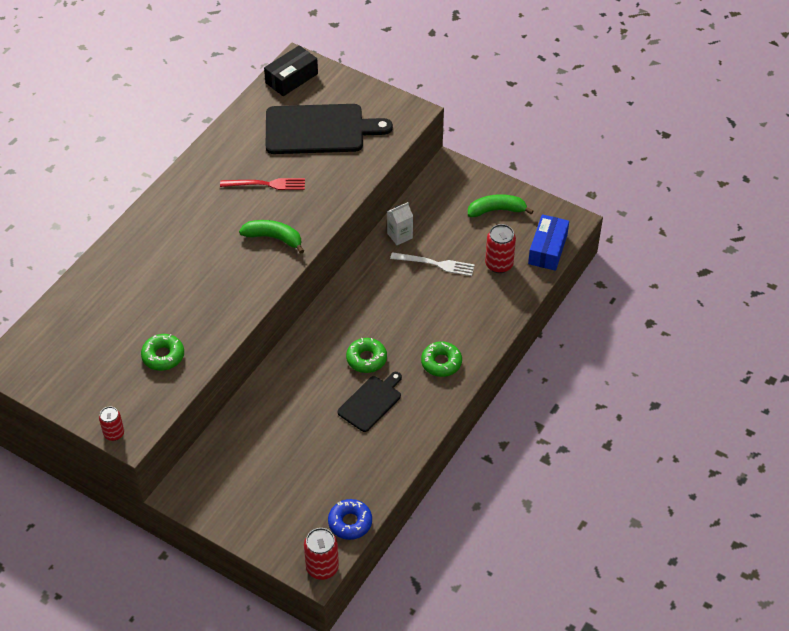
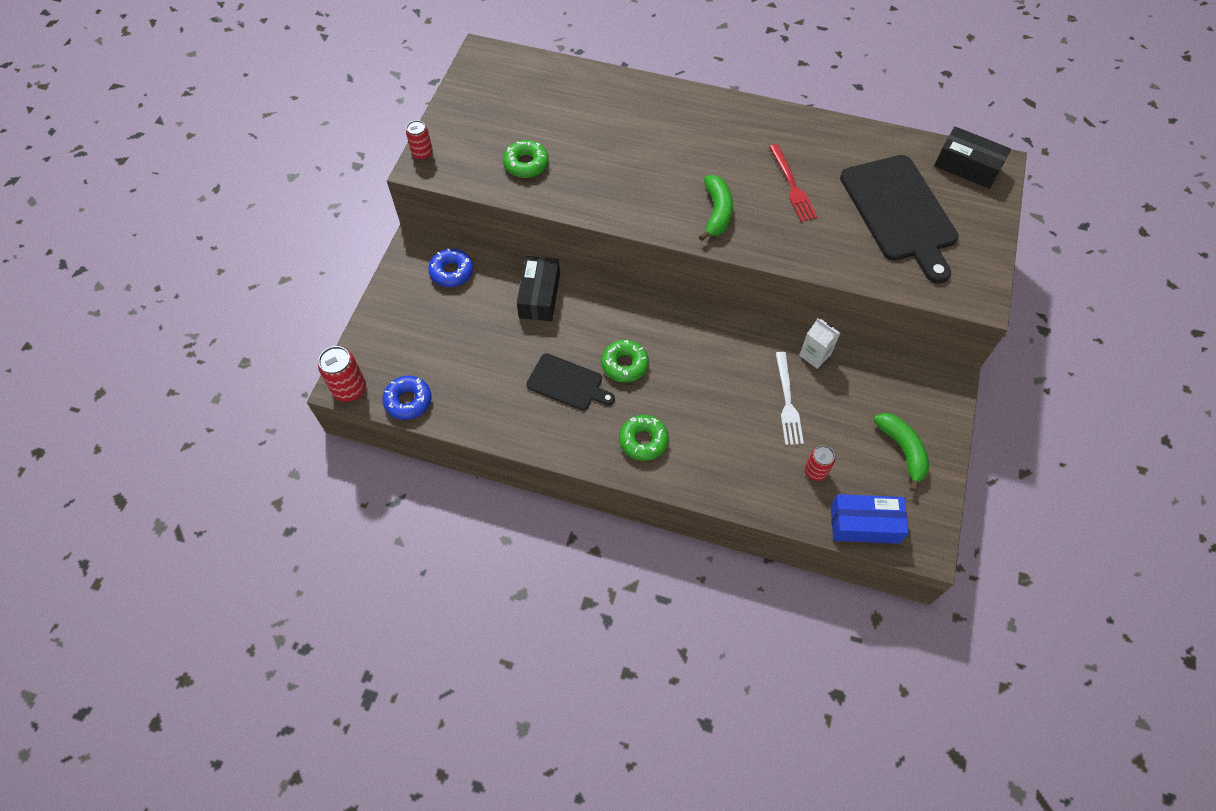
camera: 75 degrees right, 10 degrees up
(220, 467) = (452, 272): none -> blue donut
(274, 404) = (539, 296): none -> black box
(499, 264) = (815, 471): red can -> red can, size x0.65

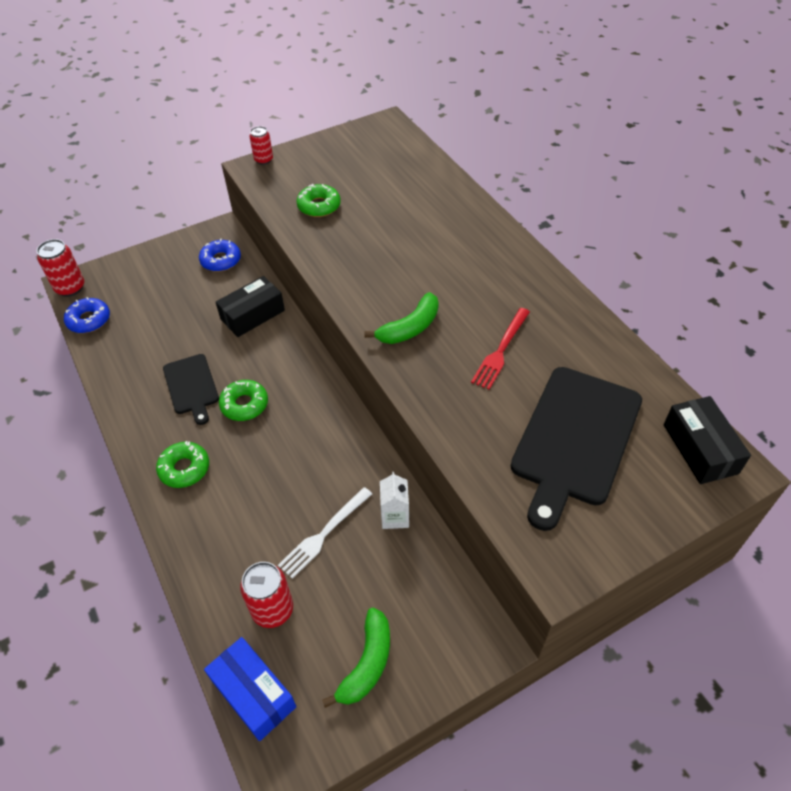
camera: 45 degrees right, 10 degrees down
(815, 471) = (272, 610): red can -> red can, size x1.54

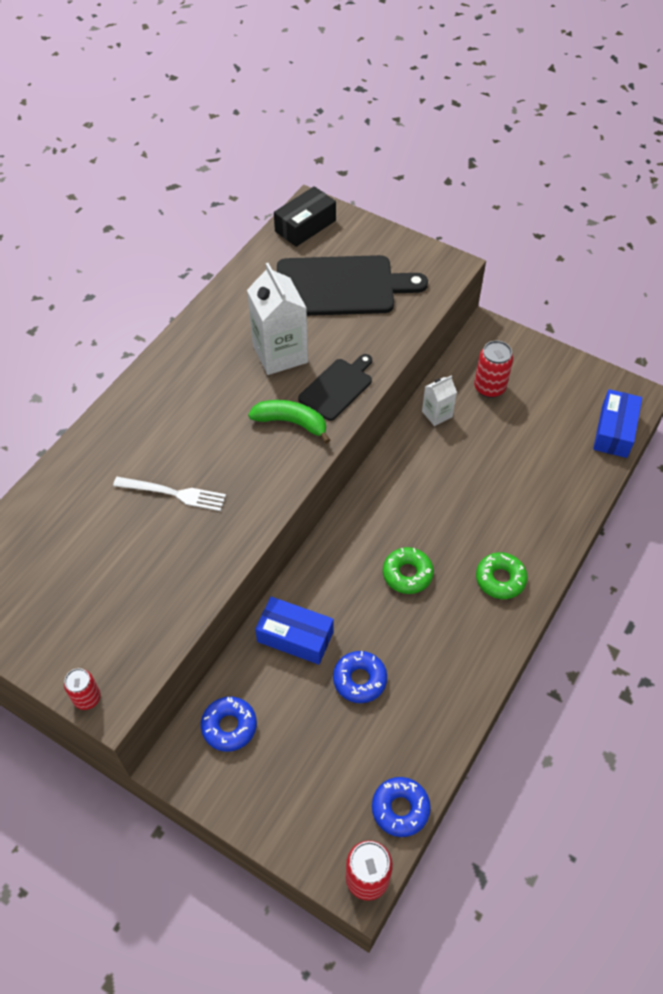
camera: 120 degrees left, 5 degrees up
(189, 337) = (359, 680): none -> blue donut
(191, 386) = (417, 633): black cutting board -> black cutting board (337, 388)
(252, 315) = (295, 636): black box -> blue box
(272, 610) = (558, 450): red can -> red can (489, 388)
(319, 206) = (153, 583): green donut -> none
(324, 534) = (482, 450): white fork -> white fork (174, 493)
(367, 663) = (548, 383): green banana -> none
(501, 350) = (280, 354): red fork -> white carton

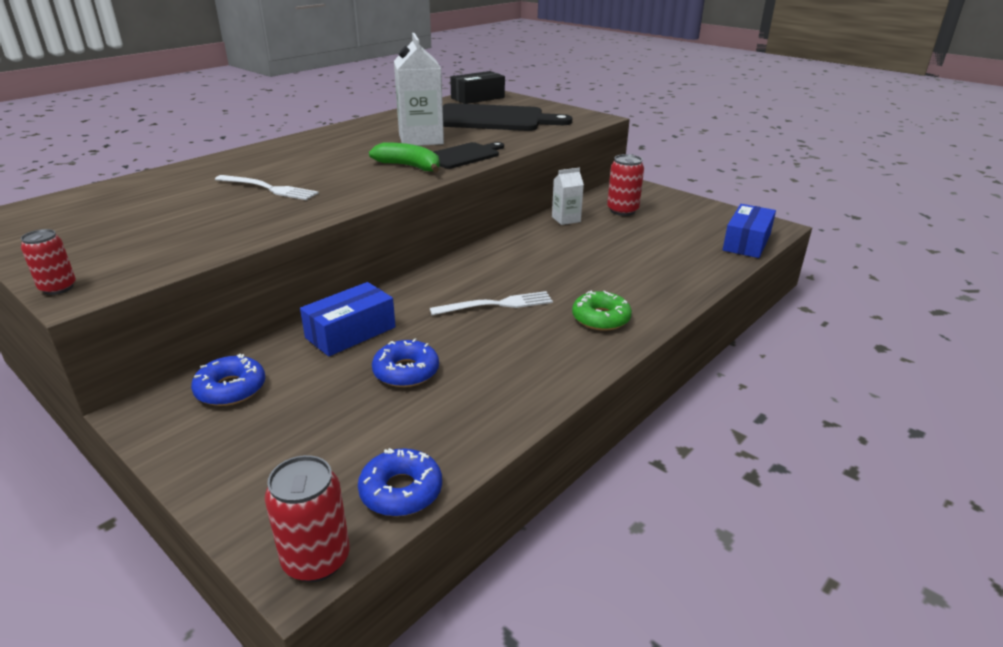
camera: 10 degrees right, 25 degrees down
(295, 636) = (350, 332): blue box -> blue box turned 75 degrees counterclockwise
(407, 574) = (497, 304): green donut -> white fork

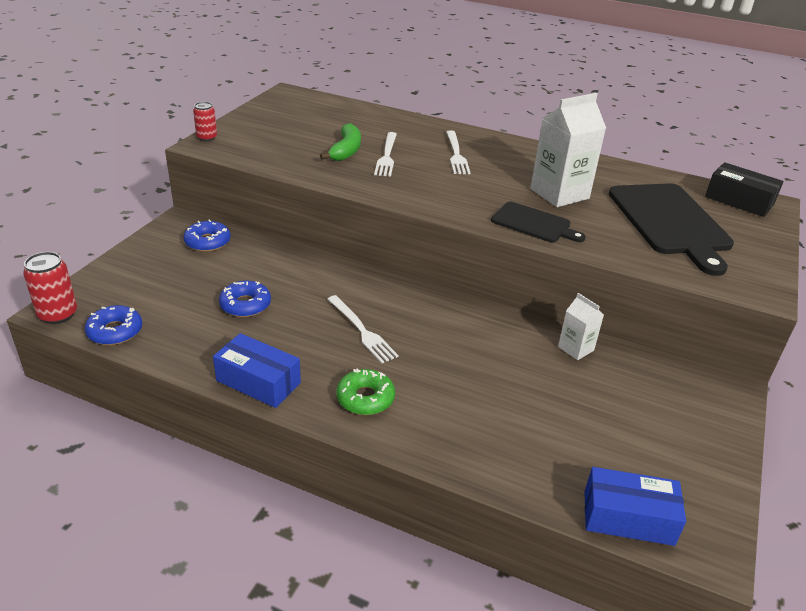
camera: 70 degrees right, 5 degrees up
(304, 160) = (456, 154): none -> white fork
(350, 332) = (289, 269): blue box -> blue box (258, 381)
(409, 166) = (480, 202): green banana -> green banana (346, 150)
(622, 210) = (638, 391): red can -> none

